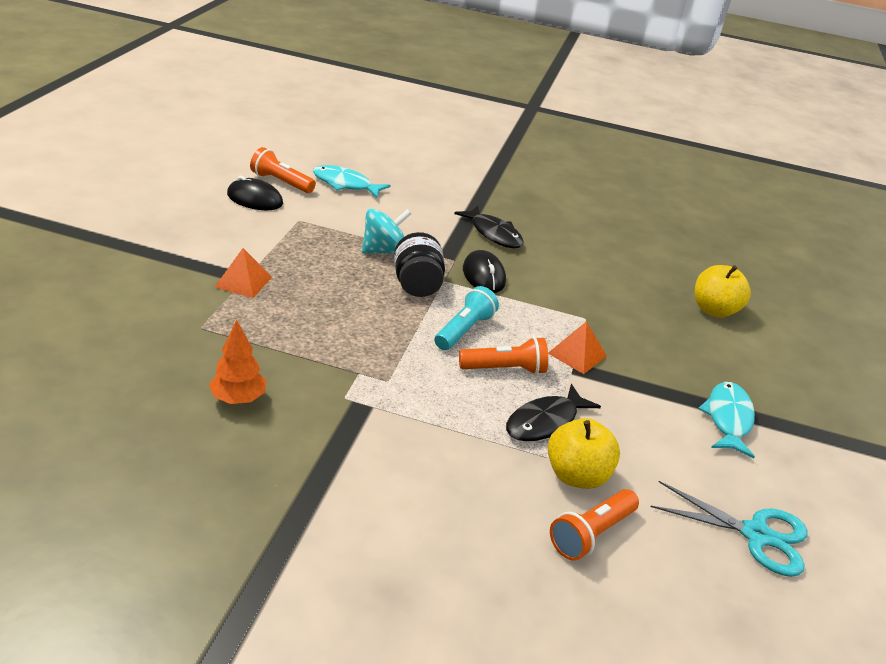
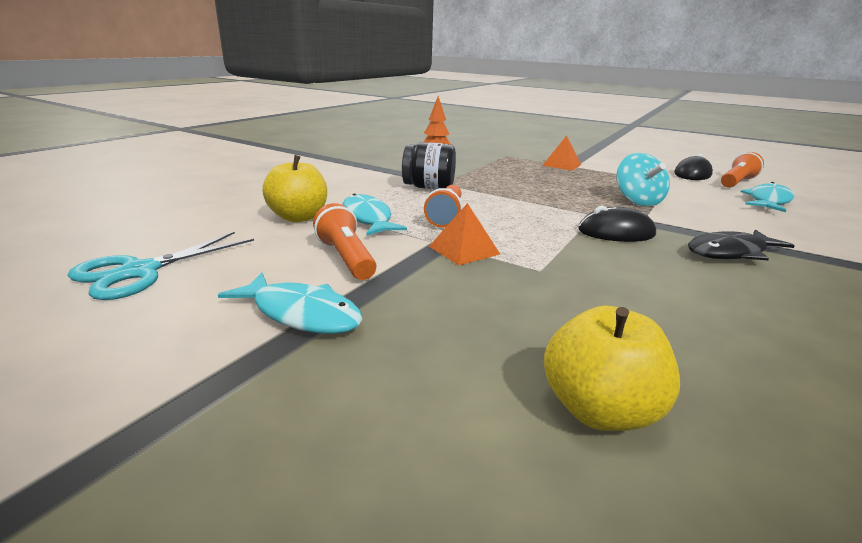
camera: 110 degrees right, 10 degrees down
(417, 285) = (581, 205): black jar -> black jar (429, 187)
(464, 330) = (508, 211): turquoise flashlight -> none
(545, 422) = (367, 218): black fish -> turquoise fish
(591, 534) = (240, 211): orange flashlight -> orange flashlight (346, 258)

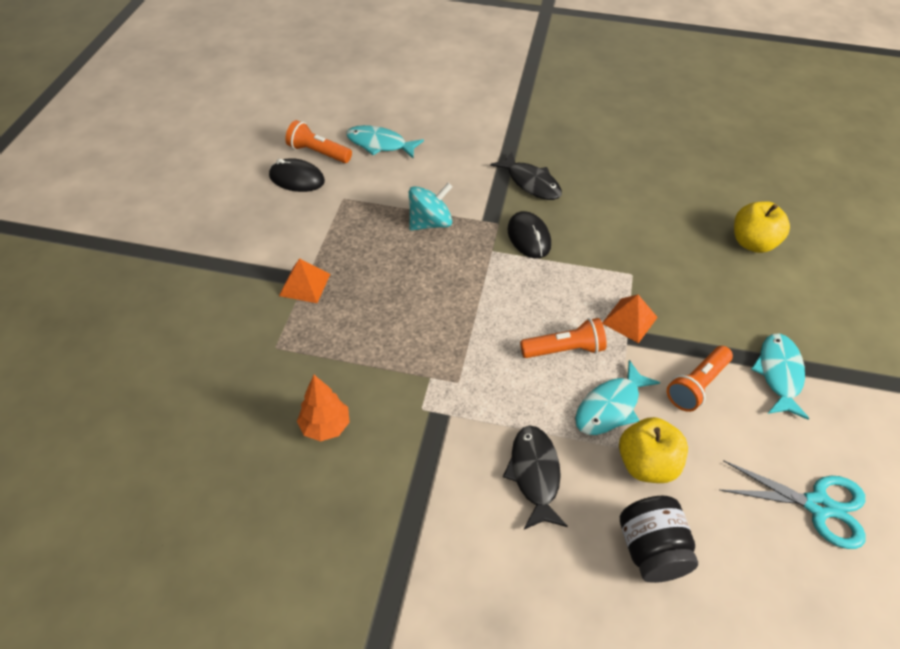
camera: 110 degrees left, 25 degrees up
(341, 188) = (534, 474): none -> black fish
(429, 187) = (482, 389): black jar -> black jar (651, 550)

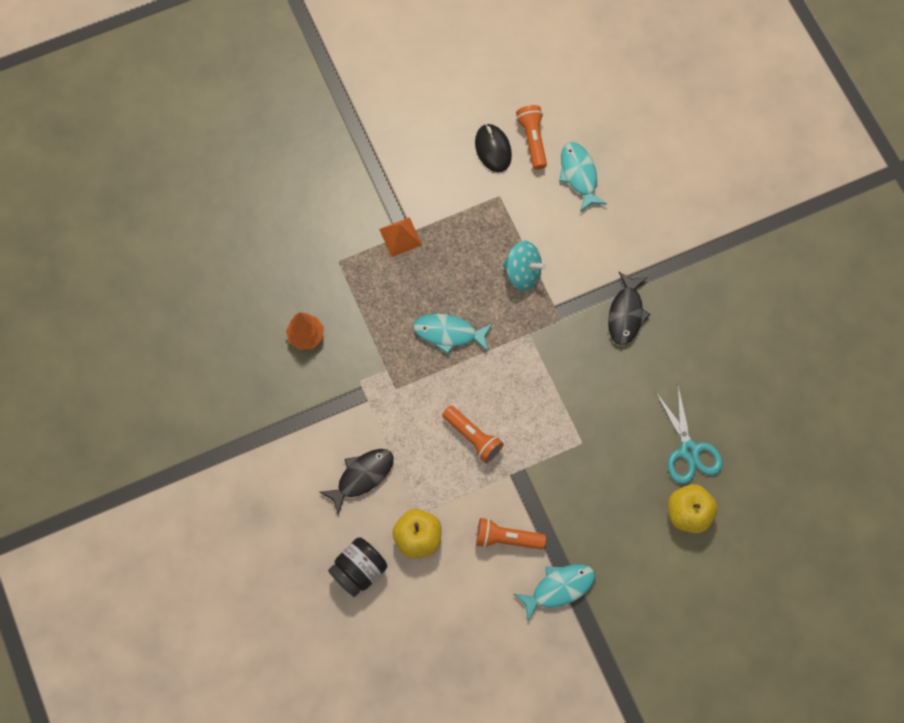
camera: 55 degrees right, 20 degrees up
(529, 237) = (563, 350): black mouse -> none
(610, 407) = (446, 493): turquoise fish -> turquoise fish (449, 333)
(629, 320) = (533, 465): orange pyramid -> none
(818, 506) = (462, 655): turquoise scissors -> turquoise scissors (689, 451)

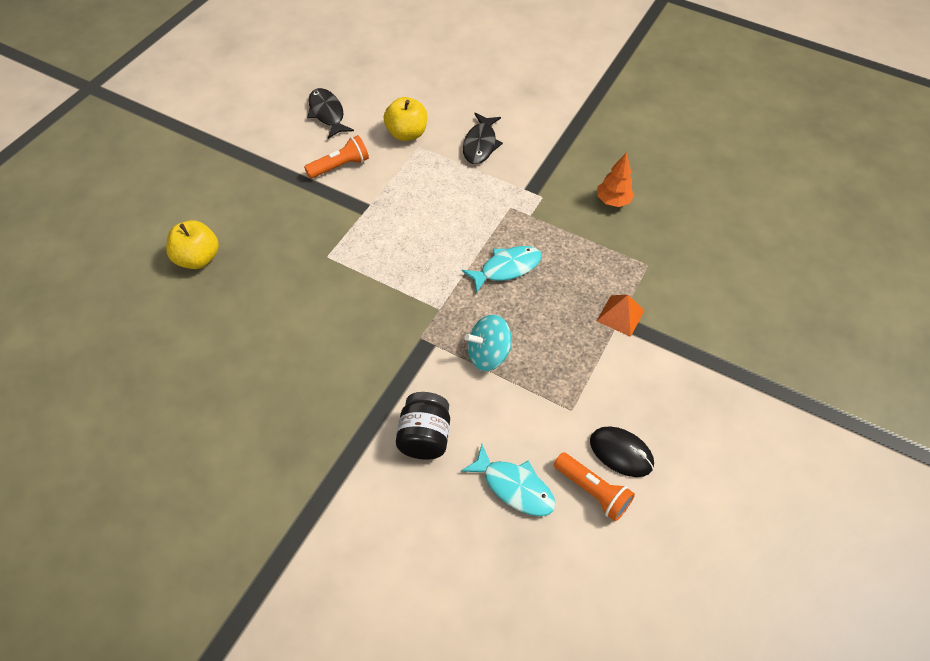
camera: 140 degrees right, 15 degrees down
(359, 570) = (430, 98): black jar -> black jar (424, 437)
(473, 437) = (420, 211): orange flashlight -> none
(559, 588) = (275, 160): turquoise fish -> none
(626, 314) = (362, 380): black fish -> black fish (327, 114)
(689, 451) = (225, 303): turquoise scissors -> none

